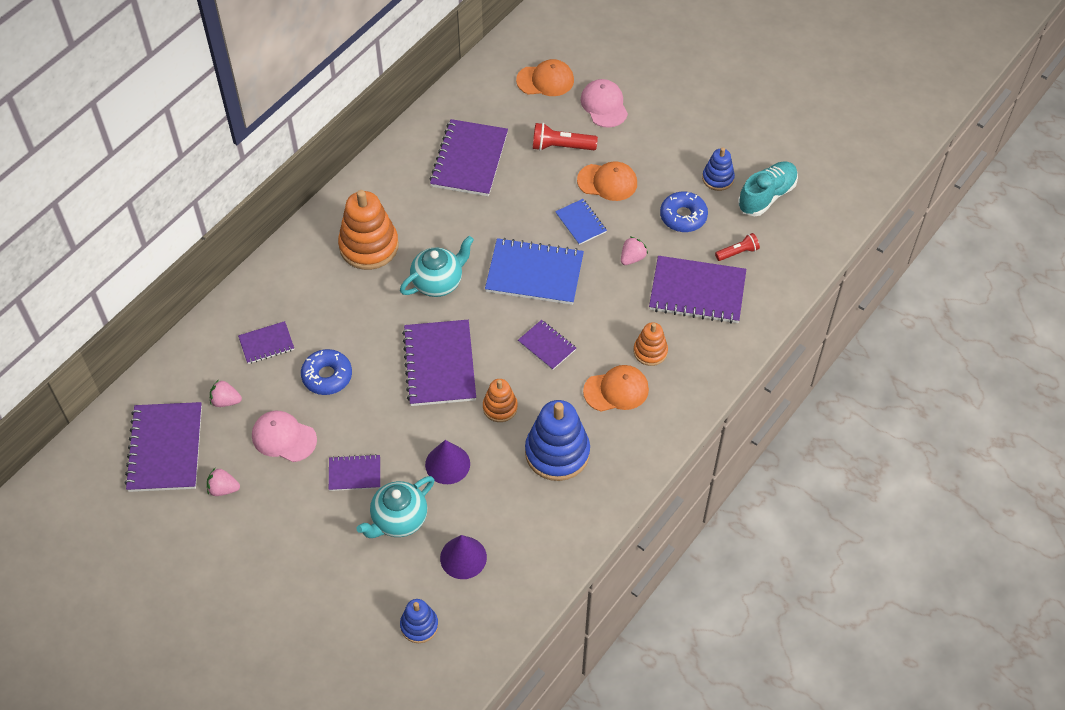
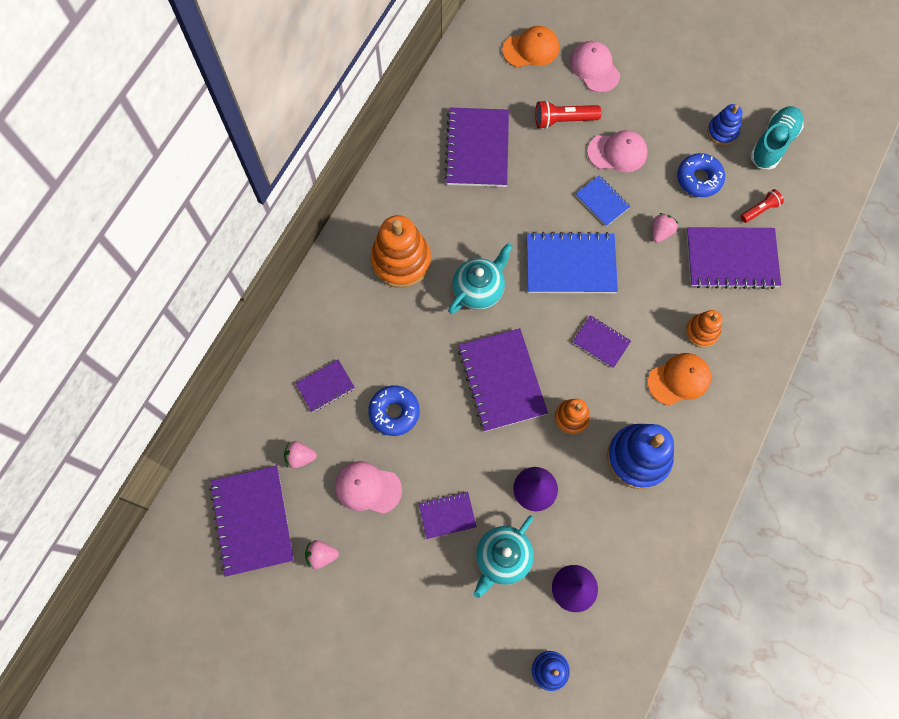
camera: 10 degrees left, 15 degrees up
(607, 182) = (617, 152): orange cap -> pink cap

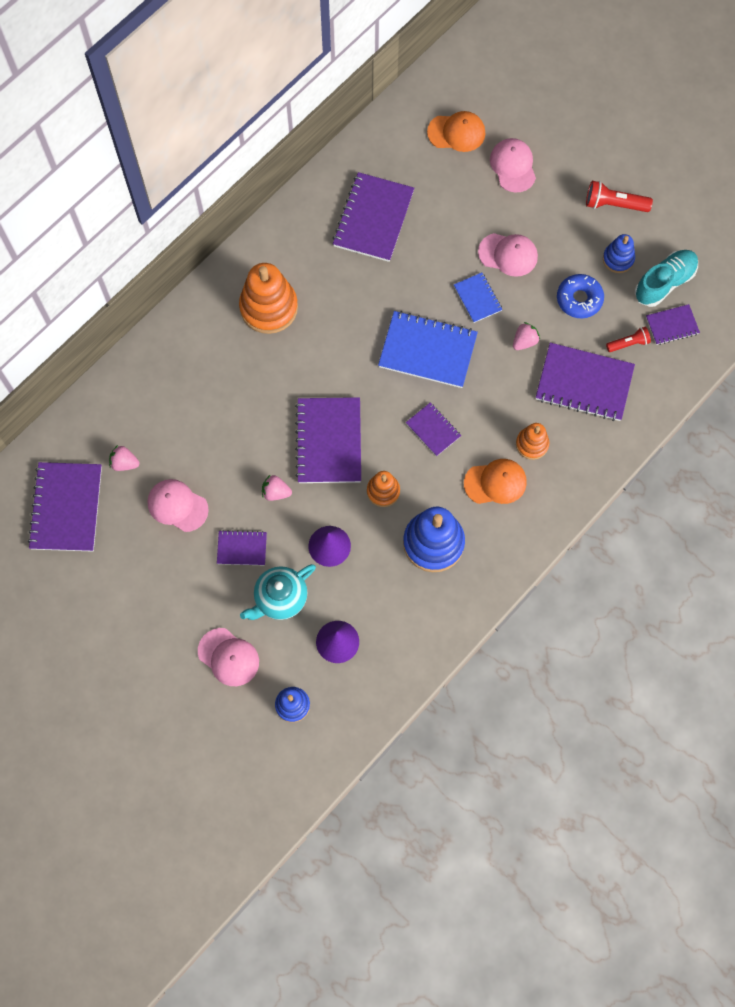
camera: 15 degrees right, 0 degrees up
(321, 555) = (119, 553): pink strawberry -> pink strawberry (276, 492)
(325, 386) = (165, 406): purple notebook -> purple notebook (672, 325)
(394, 412) = (221, 445): blue donut -> none
(468, 636) = (228, 657): none -> pink cap
(479, 290) = (333, 353): turquoise teapot -> none
(563, 120) = (465, 211): red flashlight -> red flashlight (614, 204)

